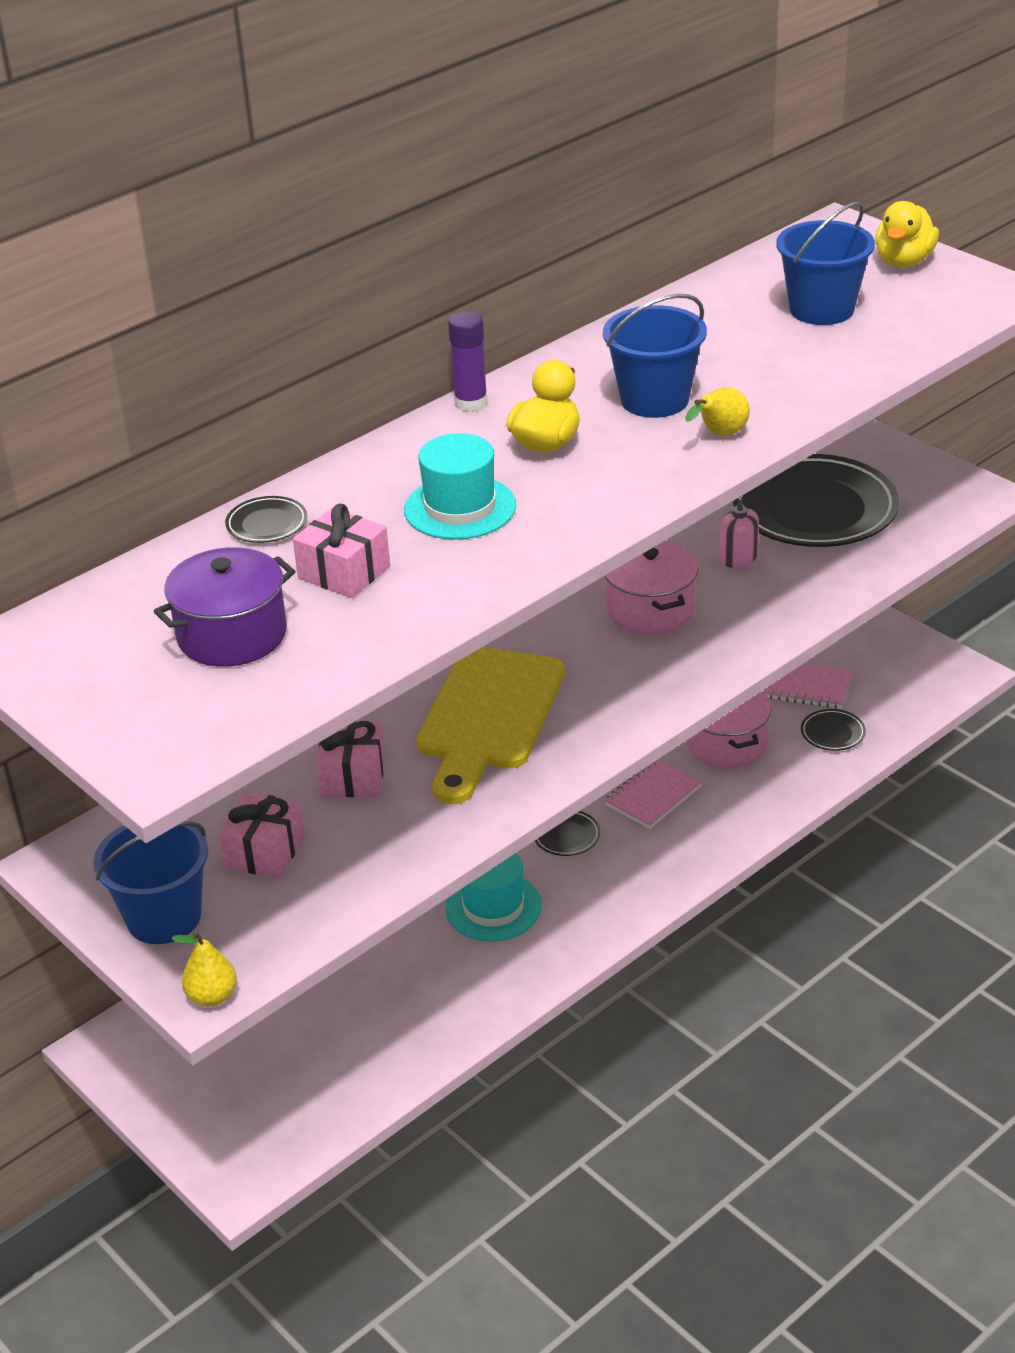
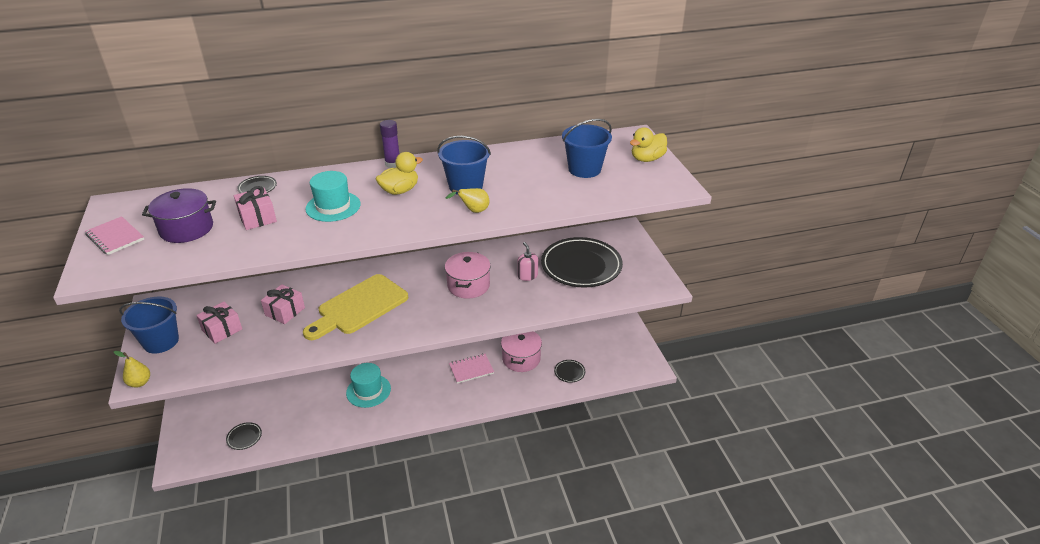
camera: 25 degrees right, 0 degrees up
(566, 836) = (423, 372): black plate -> black plate (244, 437)
(808, 687) = (577, 347): pink notebook -> pink notebook (115, 237)

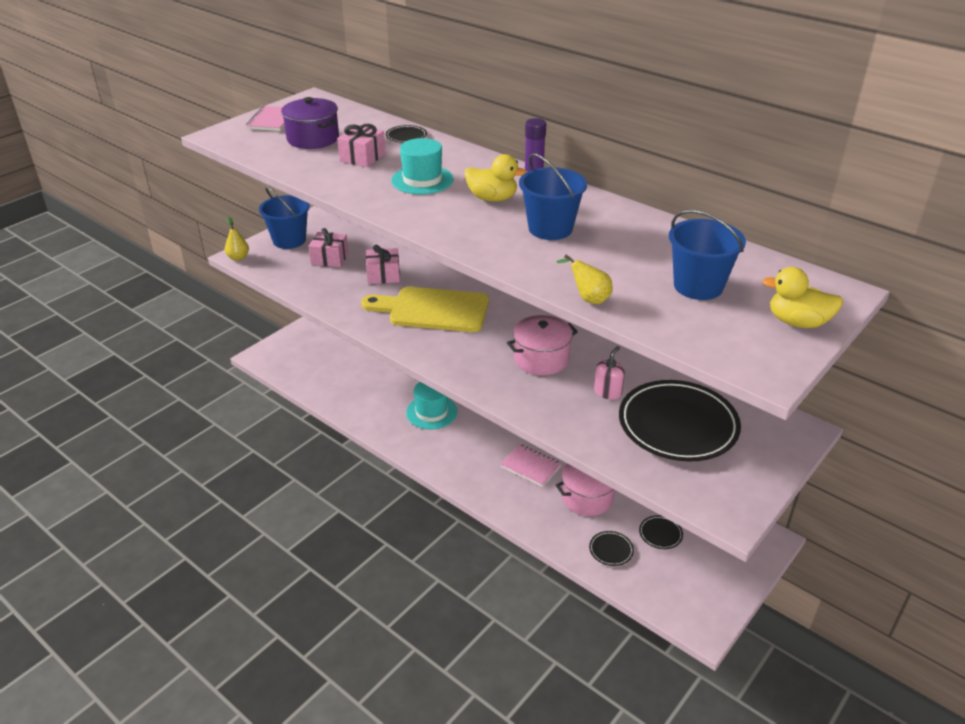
camera: 55 degrees right, 0 degrees up
(244, 437) = (314, 373): black plate -> black plate (660, 534)
(473, 211) = (511, 251): yellow pear -> yellow pear (588, 299)

